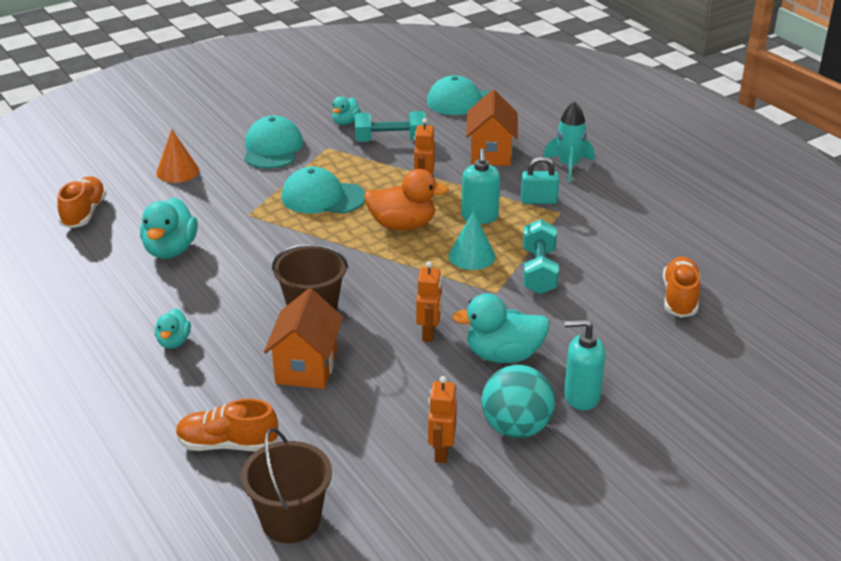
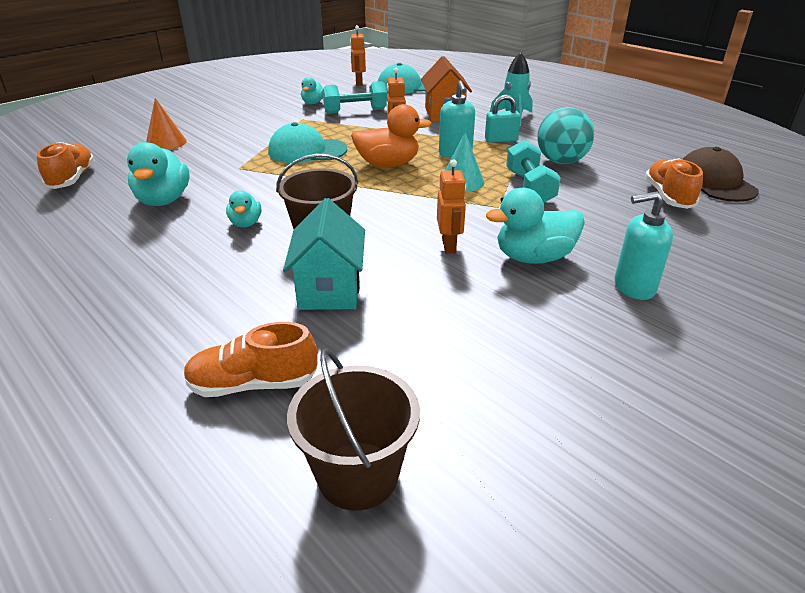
camera: 10 degrees left, 0 degrees up
(174, 342) = (174, 280): turquoise duck -> turquoise duck (246, 223)
(272, 148) = (252, 122): turquoise cap -> none
(306, 367) = (329, 290): orange house -> turquoise house
(441, 452) = (515, 361): orange robot -> orange robot (359, 83)
(516, 428) = (585, 325): turquoise ball -> turquoise ball (561, 161)
(743, 284) = (714, 182): none -> brown cap

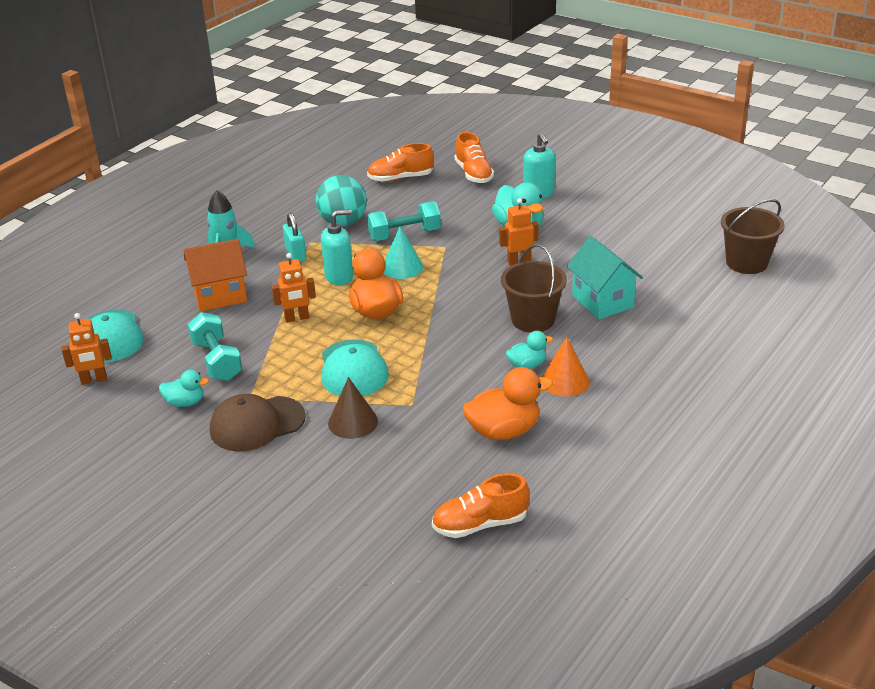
camera: 100 degrees left, 0 degrees up
(163, 200) = (504, 431): turquoise duck -> orange duck
(166, 143) = (354, 488): orange cone -> orange cone (565, 381)
(239, 147) = (353, 422): none -> brown cone
(253, 384) = (710, 308): orange shoe -> orange shoe (473, 174)
(329, 290) = (602, 301): turquoise house -> turquoise house turned 75 degrees clockwise
(714, 182) = (367, 160): brown cap -> brown cap (257, 424)

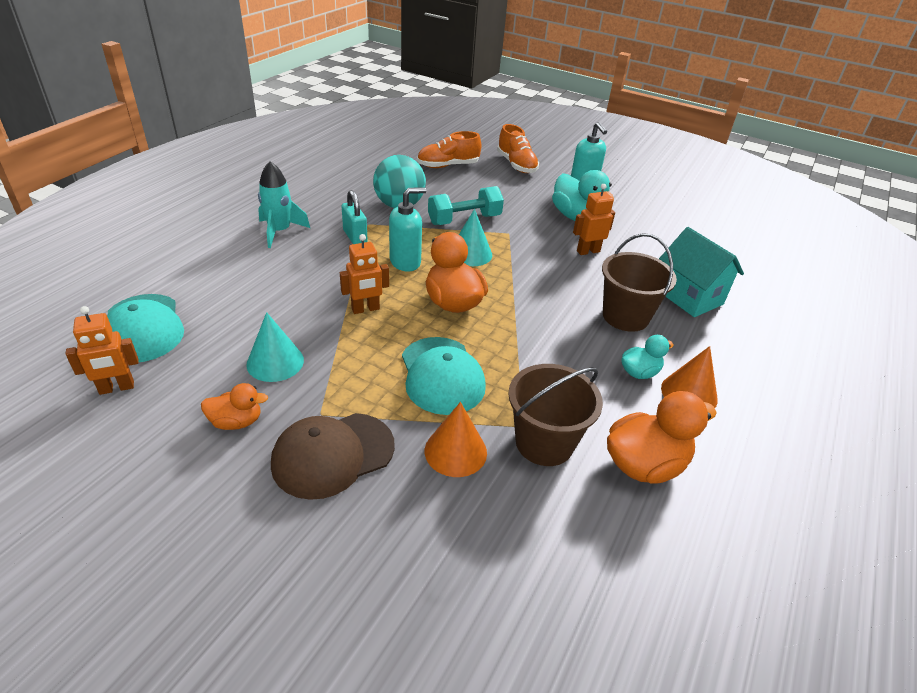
camera: 10 degrees left, 5 degrees up
(185, 402) = (236, 422): turquoise duck -> orange duck
(217, 361) = (275, 362): turquoise dumbbell -> turquoise cone
(220, 296) = (275, 280): orange house -> none
(353, 422) = (455, 451): brown cone -> orange cone
(480, 524) = (666, 624): orange shoe -> none
(746, 263) = (808, 259): brown bucket -> brown bucket (544, 442)

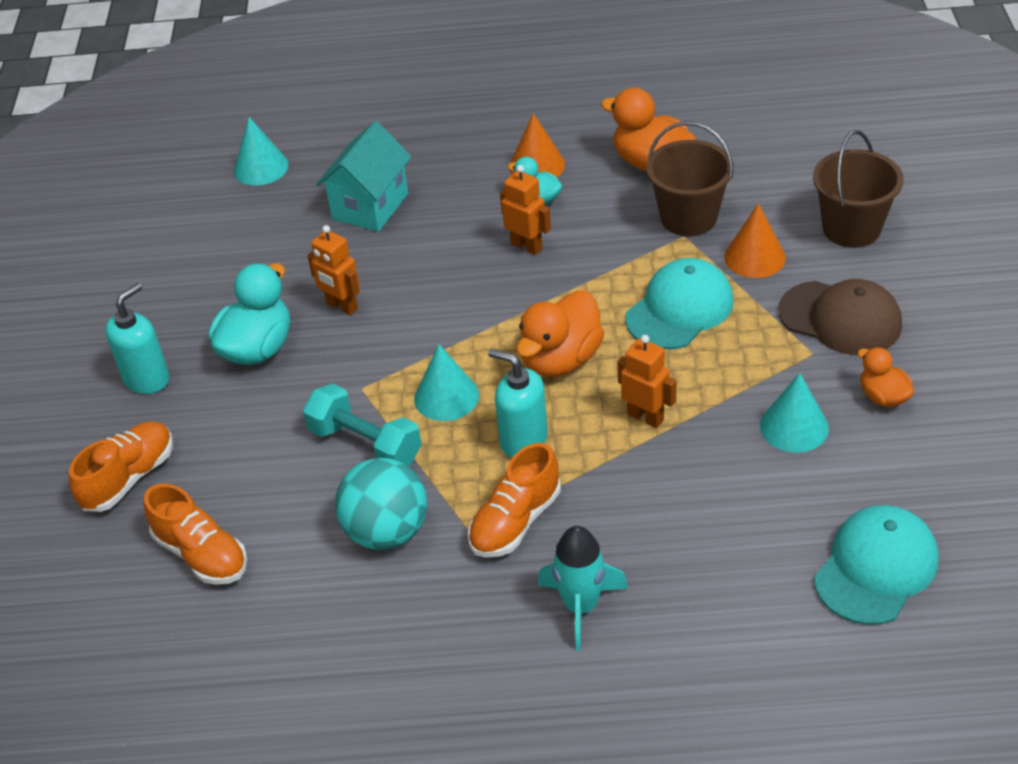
camera: 115 degrees left, 5 degrees up
(116, 388) = (954, 508): orange robot -> orange robot (527, 246)
(355, 237) = (515, 521): turquoise padlock -> orange shoe
(625, 316) = (454, 235): brown bucket -> brown bucket (851, 228)
(770, 273) = (261, 168): none -> turquoise cone

